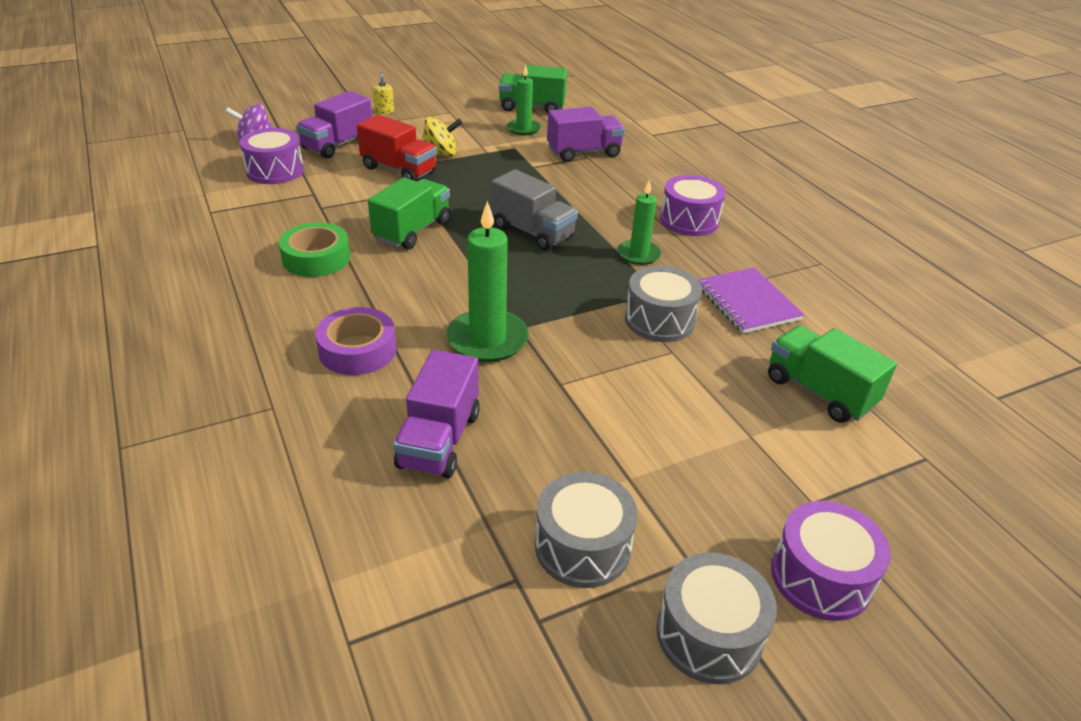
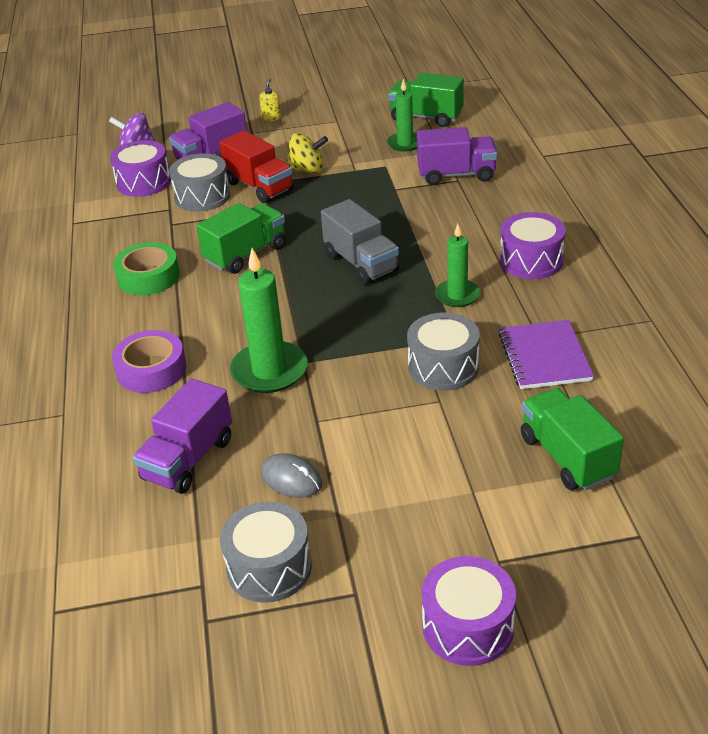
camera: 20 degrees right, 0 degrees up
(562, 446) = (291, 479): none -> grey mouse
(709, 634) = (341, 656): grey drum -> grey drum (202, 196)

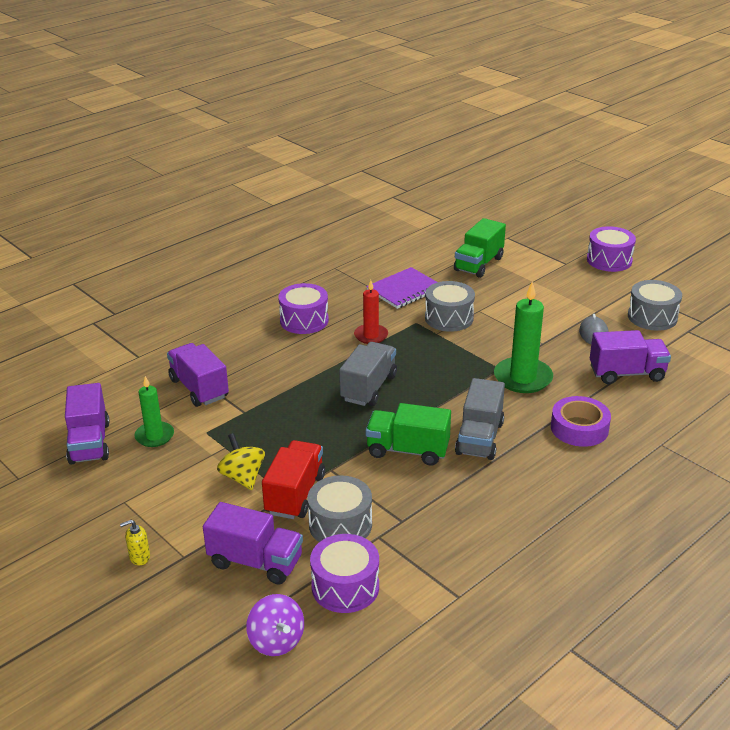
camera: 125 degrees left, 5 degrees down
(148, 277) = (487, 490): green tape -> none
(213, 300) = (479, 438): none -> grey truck
(426, 117) = (89, 443): green truck -> purple truck
(457, 295) = (371, 336): green candle -> red candle

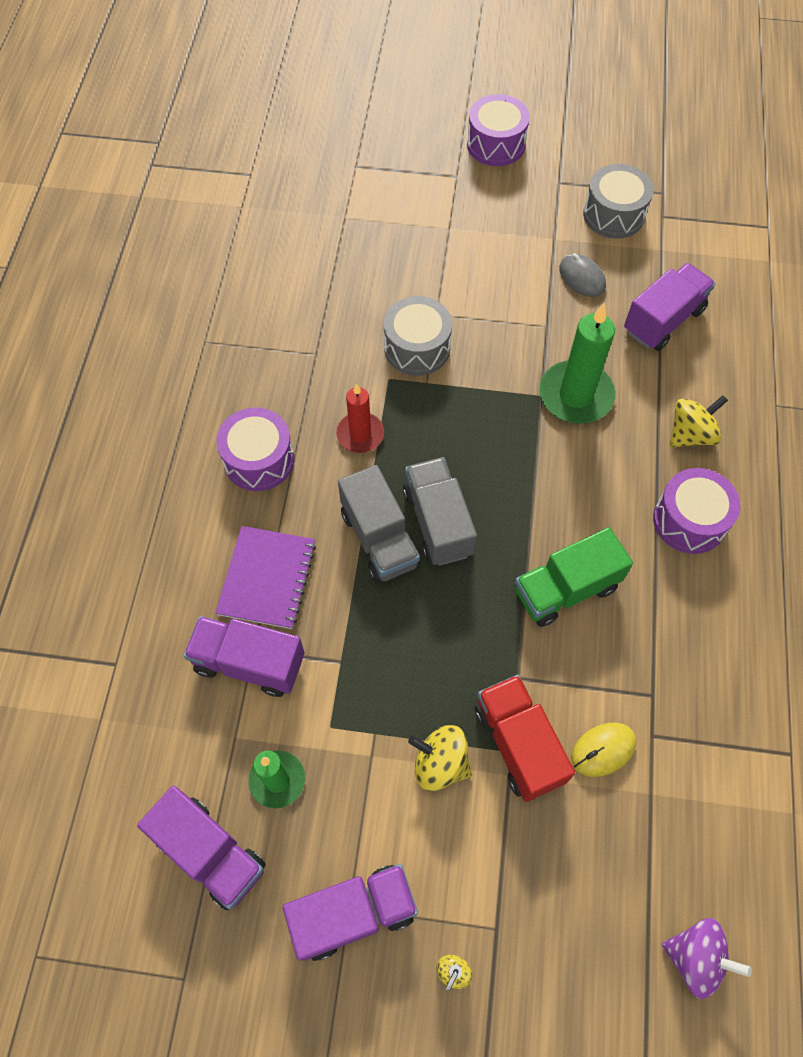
camera: 40 degrees left, 30 degrees up
(255, 562) = (574, 872): purple truck -> purple truck (353, 913)
(340, 525) = (603, 750): grey drum -> yellow mouse
(345, 587) = (687, 830): purple drum -> purple drum (689, 520)
(404, 290) = (324, 330): purple notebook -> purple notebook (267, 578)
(478, 264) = (366, 233): green truck -> none
(479, 438) = (616, 518): grey truck -> grey truck (379, 539)
(579, 428) = (690, 434): purple tape -> yellow spinning top

